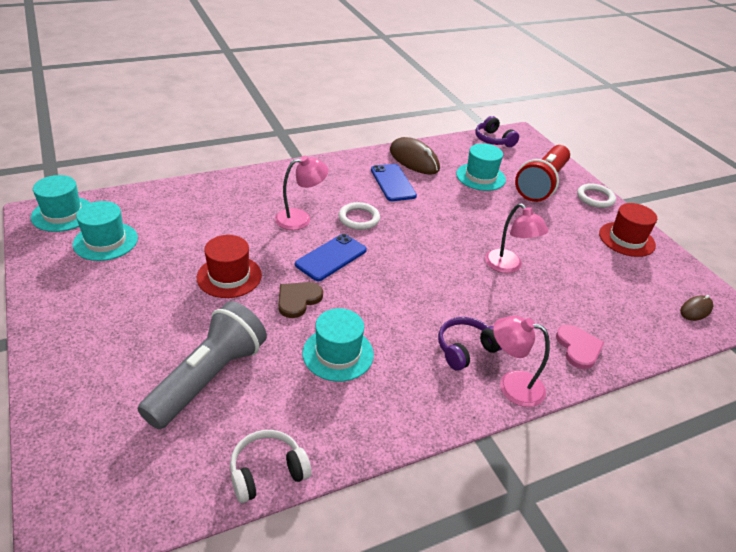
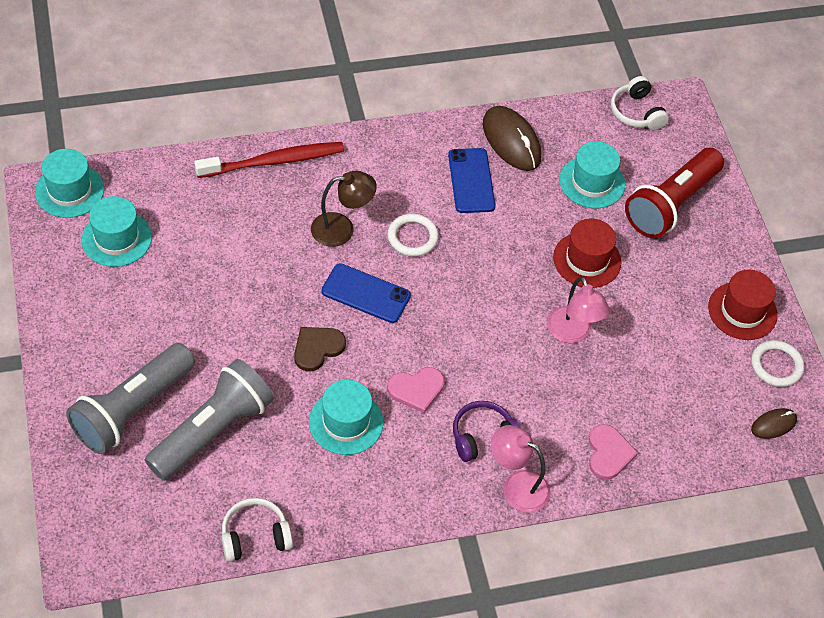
camera: 10 degrees right, 15 degrees up
(124, 369) = (132, 409): none -> grey flashlight
(229, 276) = (247, 306): red hat -> red hat (587, 260)
(237, 183) = (274, 161): none -> red toothbrush
(300, 218) = (342, 229): pink lamp -> brown lamp
(331, 257) = (366, 293): blue phone -> blue phone turned 60 degrees clockwise
(394, 320) = (416, 389): none -> pink heart
(493, 140) = (636, 112): purple headphones -> white headphones
(595, 198) = (734, 237): white ring -> white ring (776, 365)

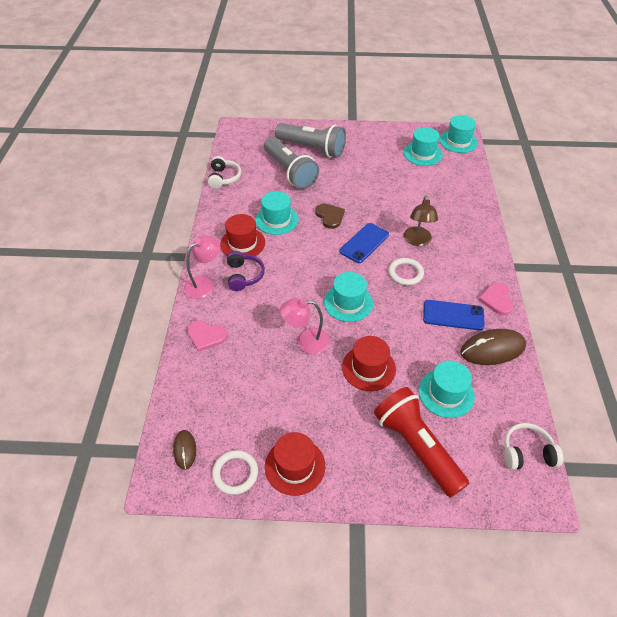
camera: 110 degrees right, 5 degrees down
(132, 409) = (312, 148): grey flashlight -> grey flashlight turned 150 degrees clockwise
(274, 161) = (476, 220): red toothbrush -> none
(415, 458) = (242, 243): none -> red hat
(416, 389) = (288, 252): pink heart -> pink heart (496, 300)
(489, 296) = (348, 302): none -> turquoise hat

